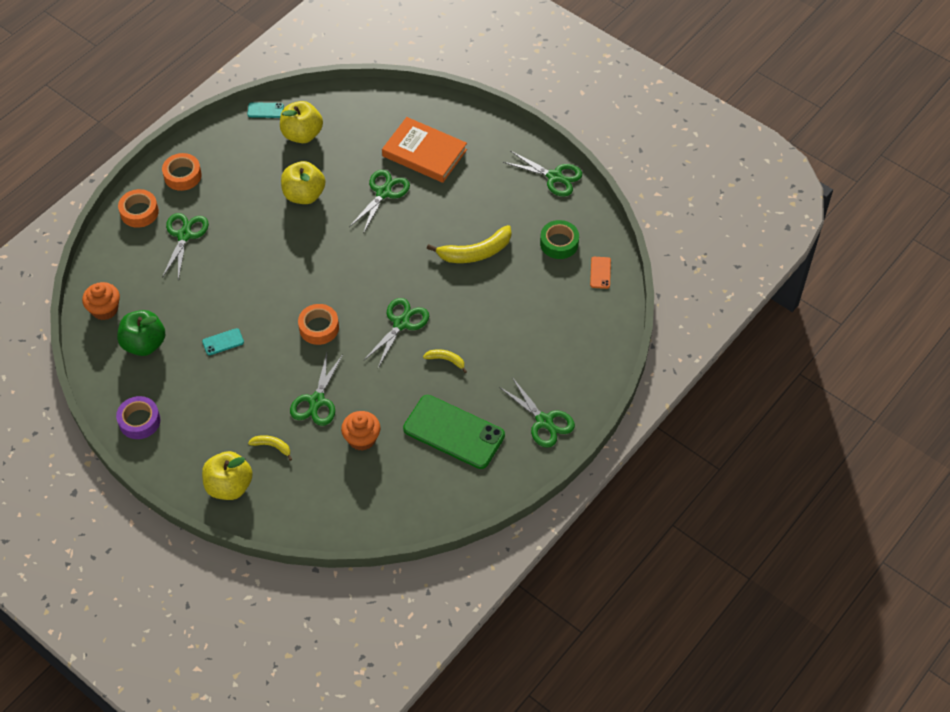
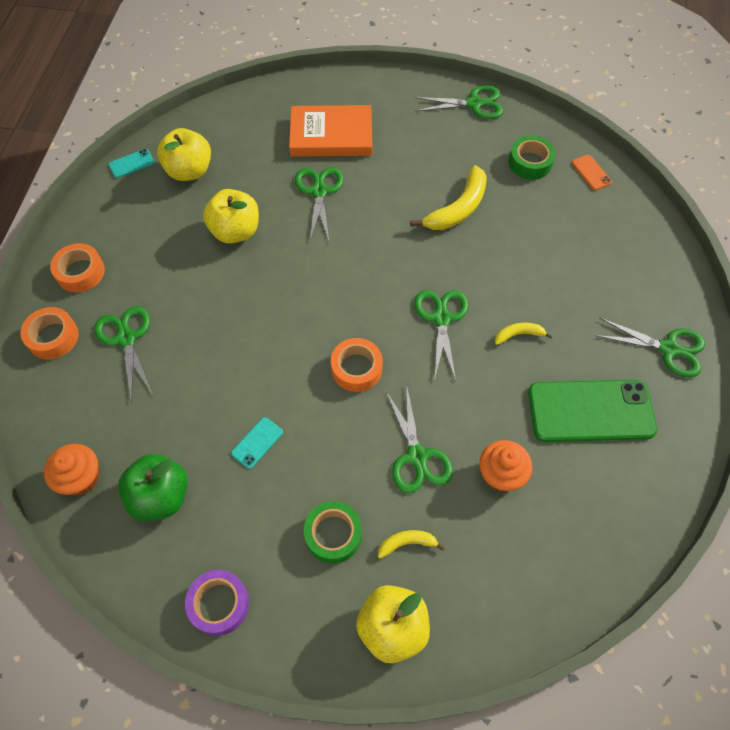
camera: 30 degrees left, 5 degrees up
(231, 418) = (333, 534): none -> green tape

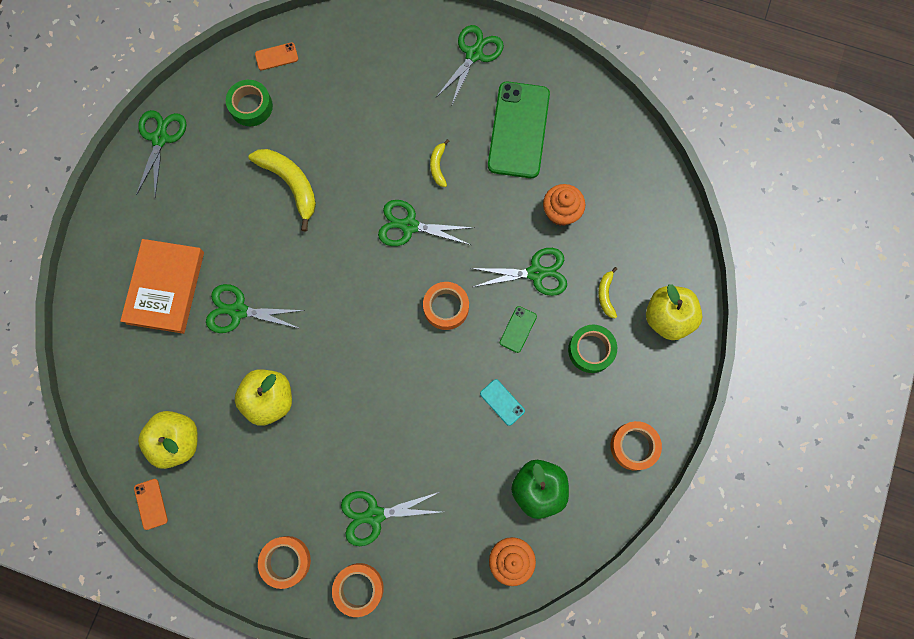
camera: 80 degrees left, 15 degrees up
(131, 164) = (151, 504): turquoise phone -> orange phone
(219, 604) = (634, 446): purple tape -> orange tape
(345, 447) = (518, 329): none -> green phone

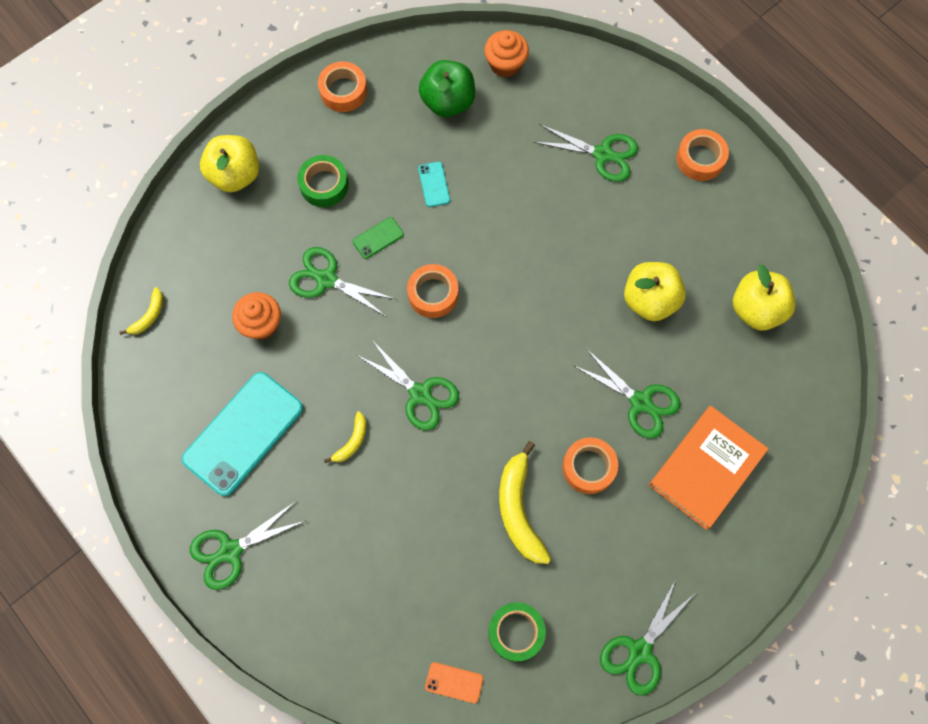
camera: 150 degrees left, 5 degrees down
(151, 504) = (804, 267): orange phone -> none
(359, 588) = (647, 107): orange tape -> orange tape (589, 467)
(519, 130) = (243, 433): green phone -> turquoise phone
(606, 295) = (275, 224): yellow banana -> yellow banana (149, 316)

